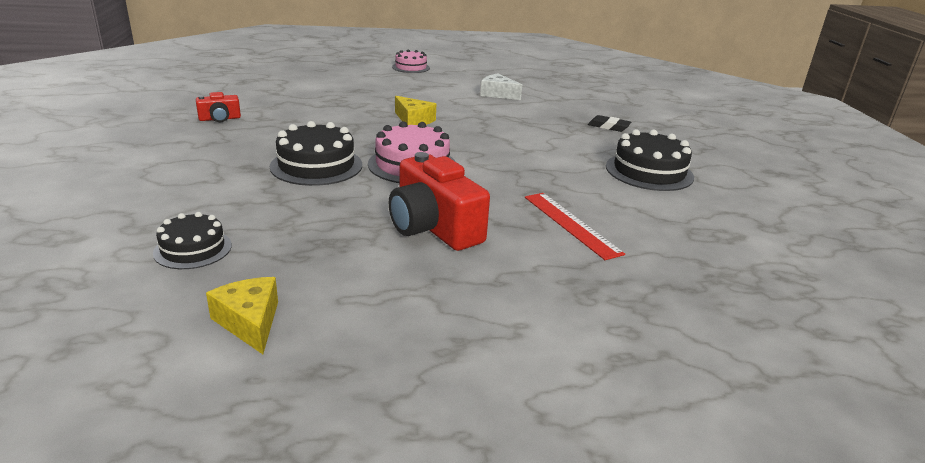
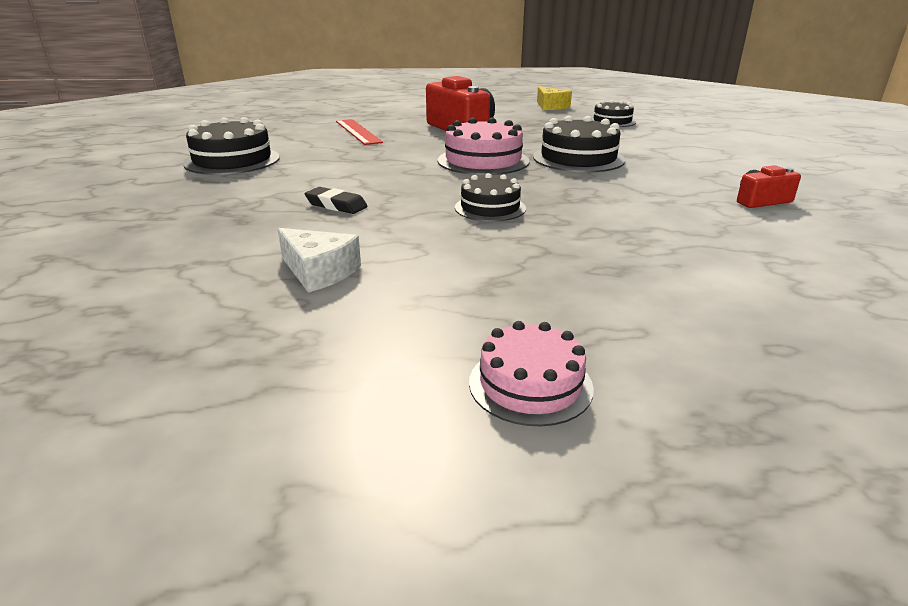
camera: 175 degrees left, 0 degrees up
(413, 120) = (490, 208): yellow cheese -> black cake
(608, 127) = (190, 207): black eraser -> black eraser (336, 205)

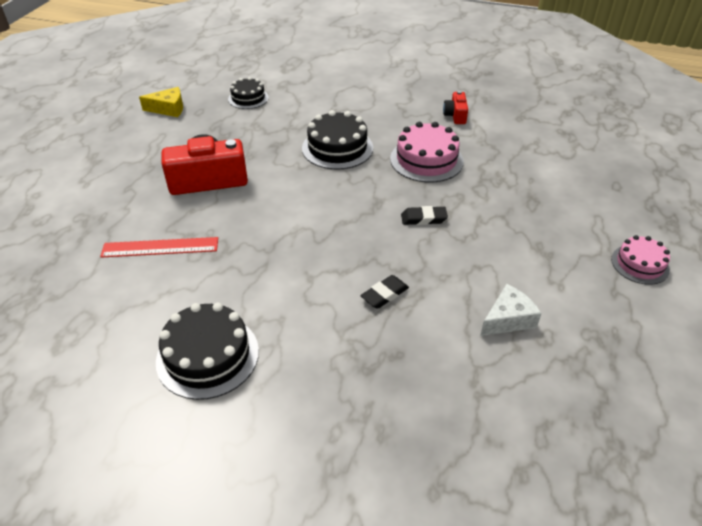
camera: 70 degrees left, 15 degrees up
(483, 161) = (314, 193): pink cake -> pink cake (426, 160)
(490, 208) = (423, 218): black cake -> black eraser

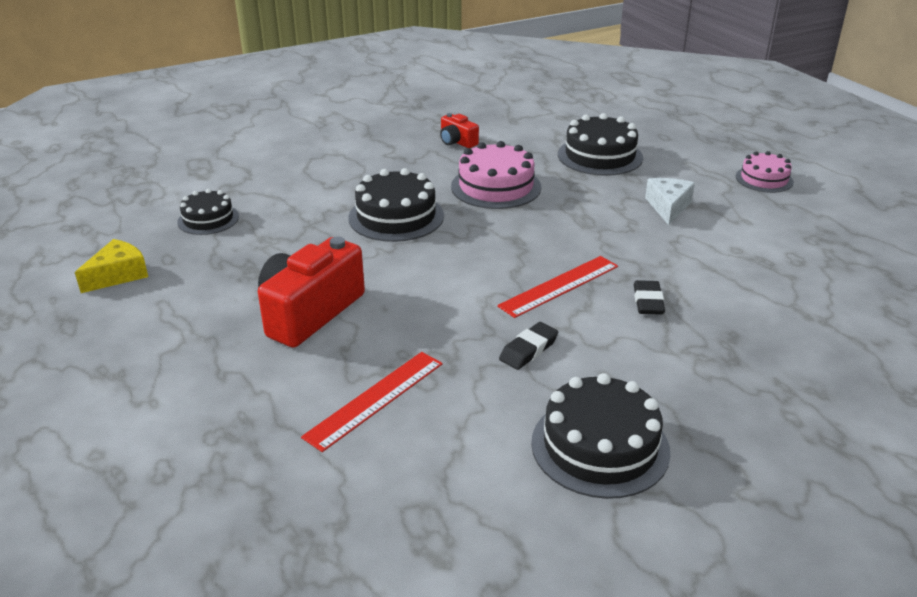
camera: 45 degrees left, 10 degrees down
(351, 248) = (559, 286): none -> red ruler
(423, 218) = (575, 231): black eraser -> black eraser (528, 350)
(508, 319) = (754, 262): white cheese -> white cheese (668, 207)
(536, 175) = (600, 156): none -> black cake

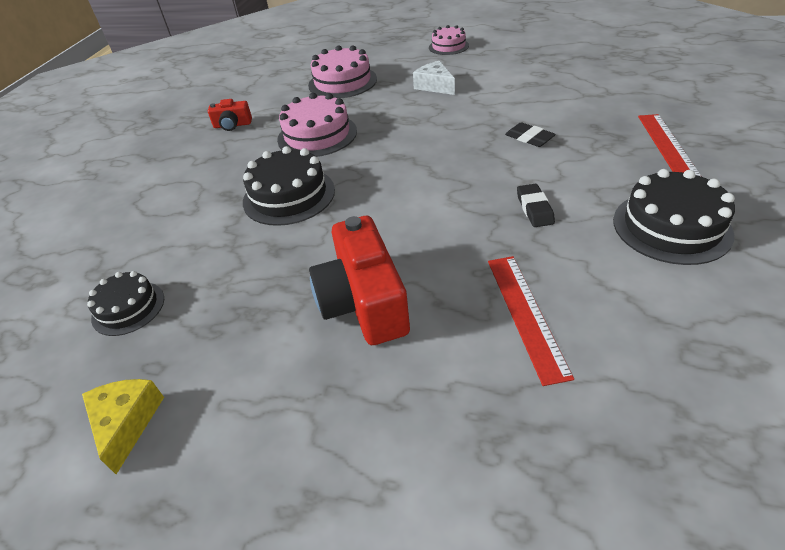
camera: 45 degrees left, 10 degrees up
(559, 286) = (473, 163): red ruler -> red ruler (667, 145)
(600, 156) = (342, 82): black cake -> pink cake

